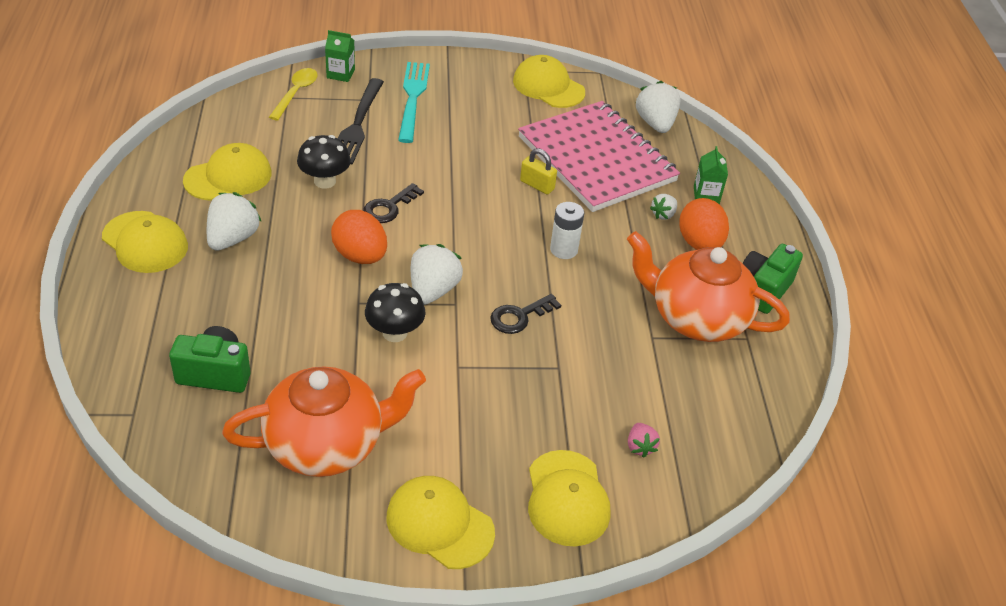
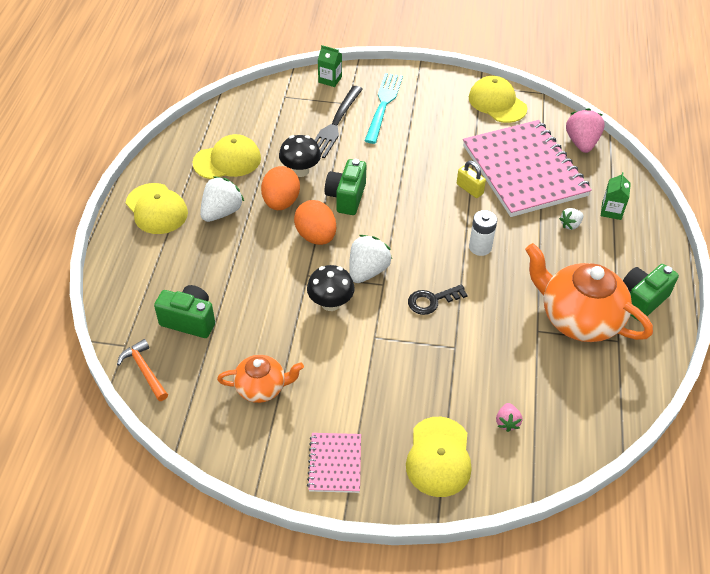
camera: 15 degrees right, 5 degrees up
(166, 442) = (144, 370): none -> orange hammer
(296, 93) = (292, 94): yellow spoon -> none
(326, 444) = (261, 387): orange teapot -> orange teapot, size x0.56
(389, 207) = (346, 197): black key -> green camera
(439, 524) = (335, 463): yellow cap -> pink notebook
(655, 123) = (581, 143): white strawberry -> pink strawberry
(699, 243) = (596, 253): orange egg -> orange egg (281, 202)

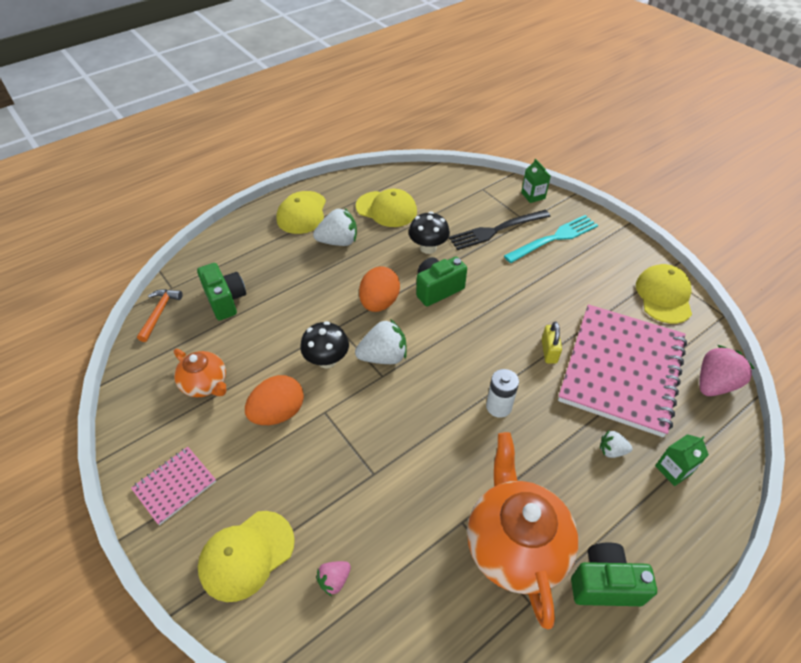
camera: 45 degrees right, 0 degrees up
(281, 202) = (386, 261): orange egg -> orange egg (278, 413)
(432, 301) = (403, 419): black key -> none

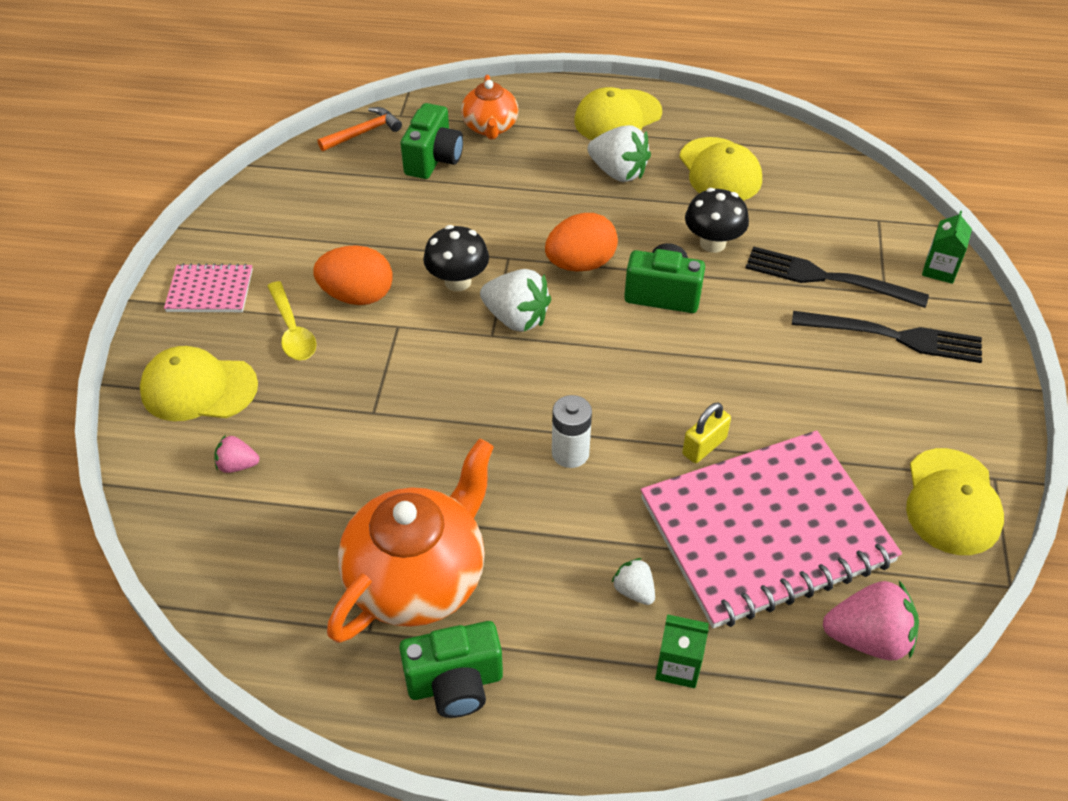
camera: 45 degrees right, 0 degrees up
(205, 384) = (328, 225): orange teapot -> orange teapot (490, 127)
(263, 466) = (292, 330): none -> yellow spoon
(554, 238) = (894, 336): turquoise fork -> black fork
(604, 584) = (455, 683): green camera -> green camera turned 120 degrees clockwise
(664, 296) = (952, 502): yellow cap -> yellow cap turned 135 degrees clockwise

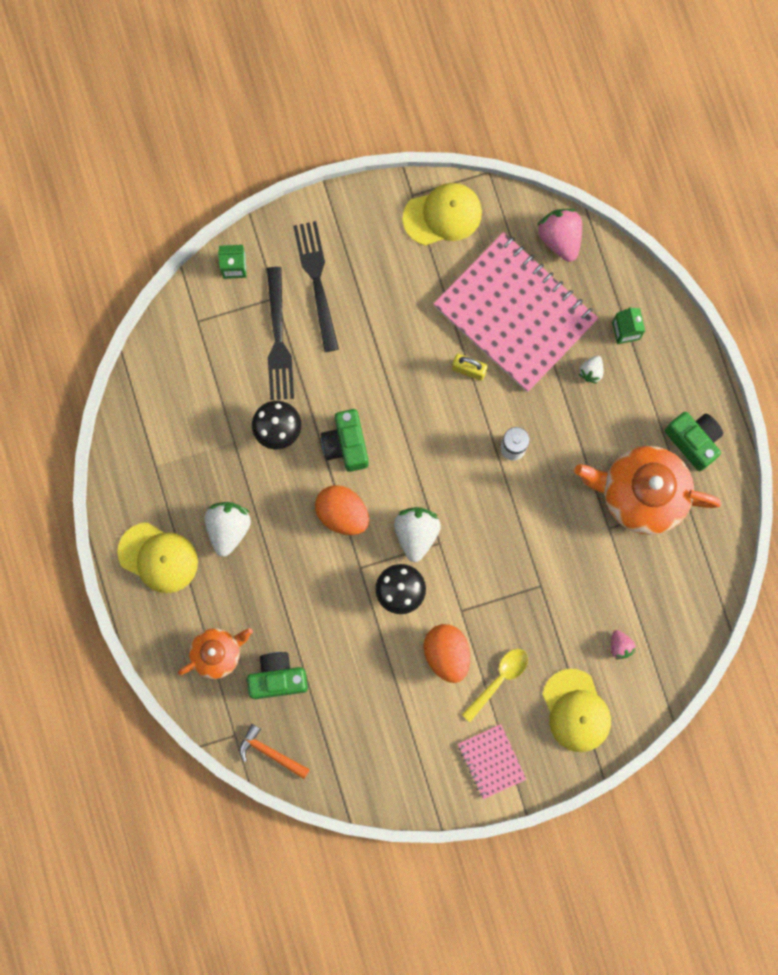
camera: 115 degrees left, 30 degrees up
(720, 170) = (191, 453): yellow cap -> none

